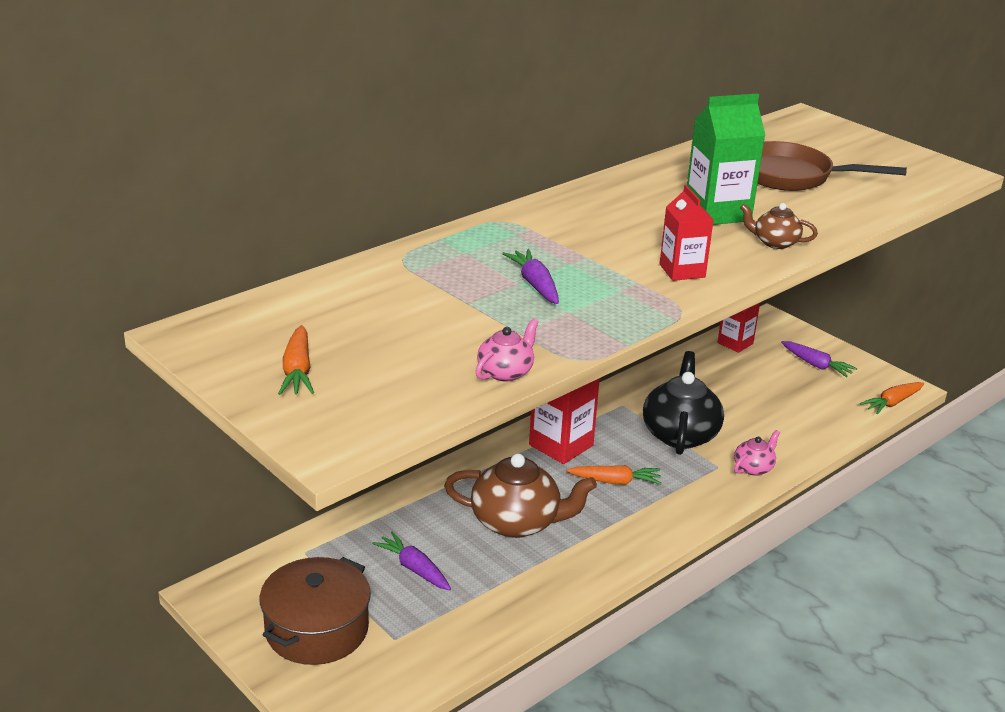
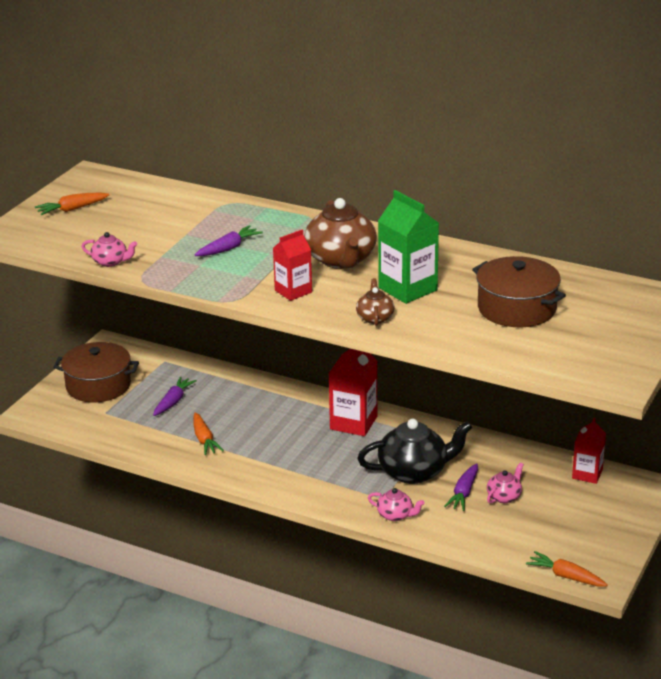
camera: 70 degrees right, 0 degrees up
(517, 522) = (247, 426): brown teapot -> brown teapot (341, 260)
(615, 481) = (326, 456): orange carrot -> orange carrot (204, 440)
(751, 396) = (504, 496): none -> pink teapot
(792, 176) = (516, 308): brown pan -> brown pot
(816, 365) = (593, 524): purple carrot -> purple carrot (463, 493)

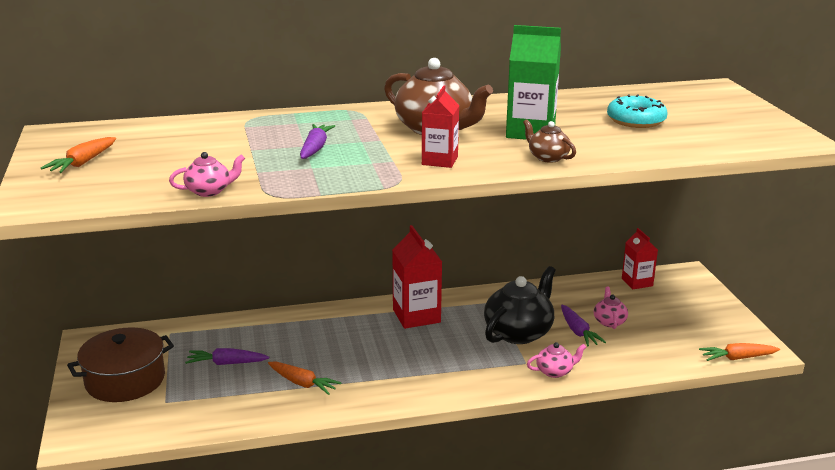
camera: 40 degrees left, 5 degrees down
(173, 401) = (226, 363): purple carrot -> purple carrot turned 75 degrees counterclockwise
(516, 308) = (636, 120): brown pot -> turquoise donut

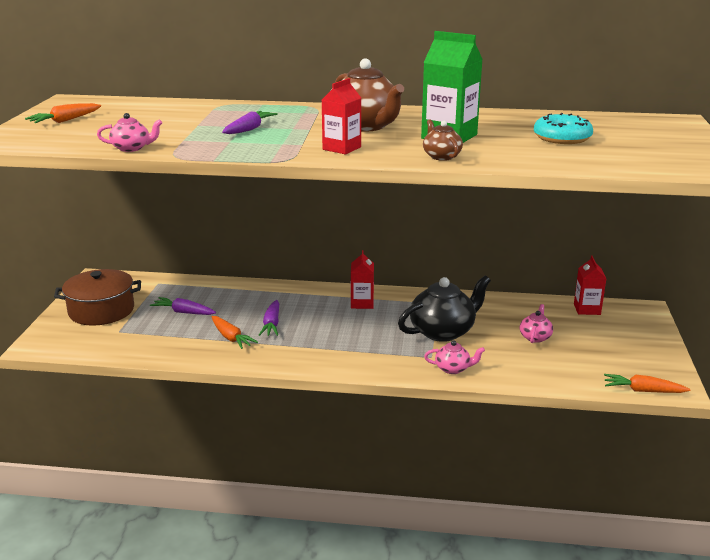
camera: 20 degrees right, 0 degrees up
(416, 316) = (362, 303): red carton -> red carton, size x0.64
(578, 332) = (499, 340): purple carrot -> purple carrot (272, 324)

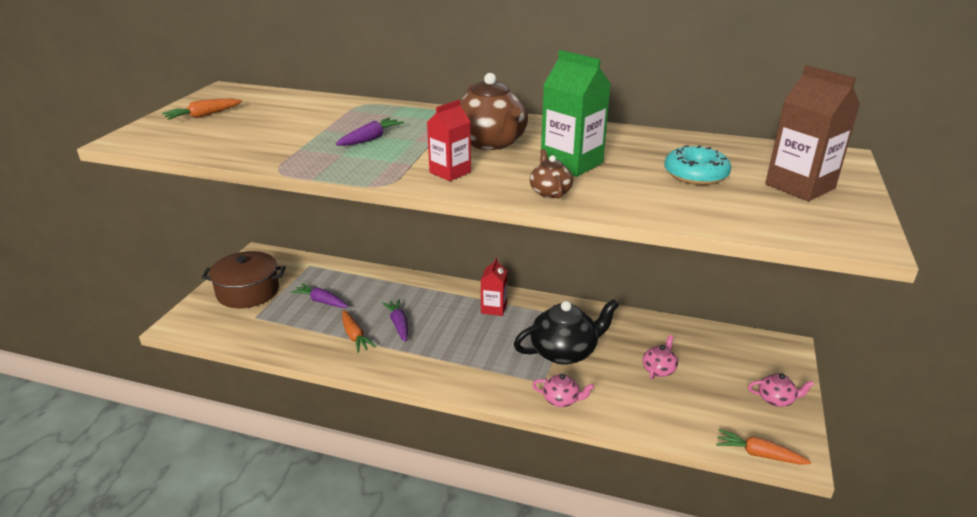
camera: 10 degrees right, 5 degrees up
(132, 148) = (243, 157): pink teapot -> pink teapot (776, 399)
(272, 324) = (398, 324): purple carrot -> purple carrot turned 150 degrees clockwise
(587, 309) = (724, 340): red carton -> none
(653, 141) = (800, 186): none -> brown carton

